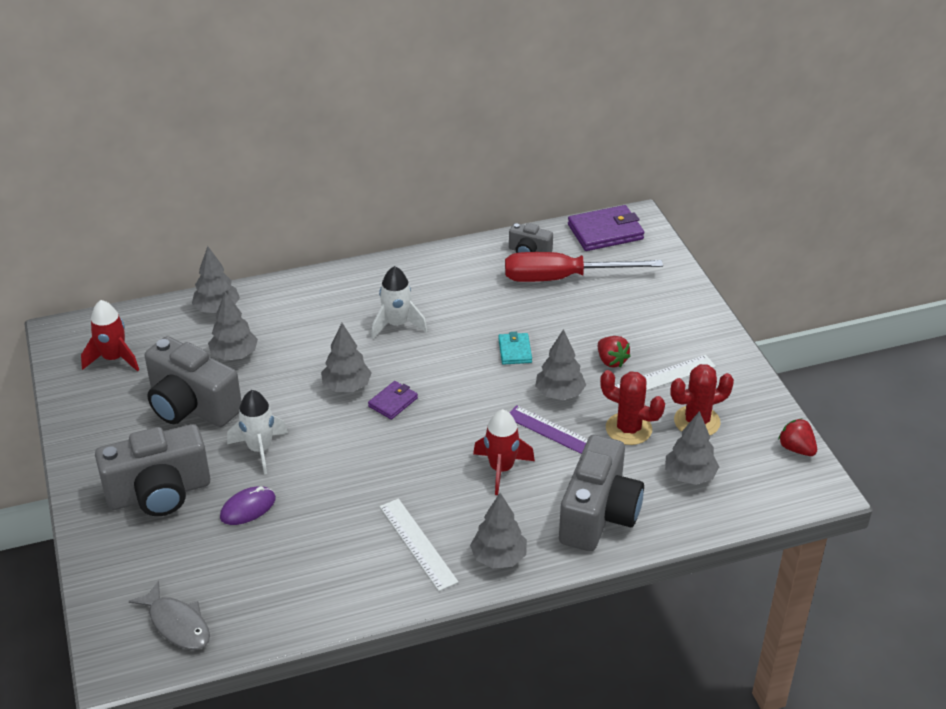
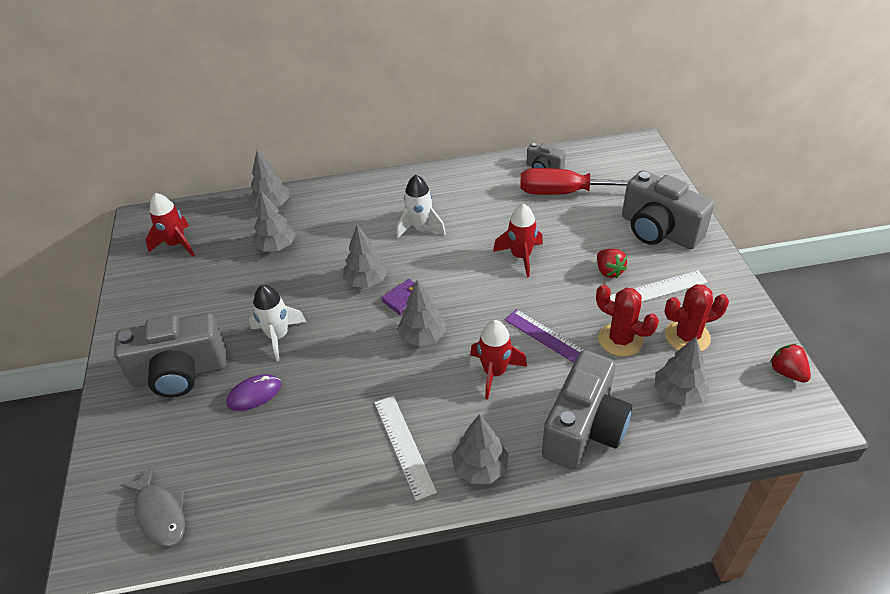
camera: 10 degrees right, 5 degrees up
(191, 406) = (229, 291): grey camera -> grey camera (658, 231)
(515, 351) = (521, 256): turquoise wallet -> red rocket
(559, 394) = (558, 300): grey tree -> grey tree (422, 337)
(605, 232) = (612, 154): purple wallet -> none

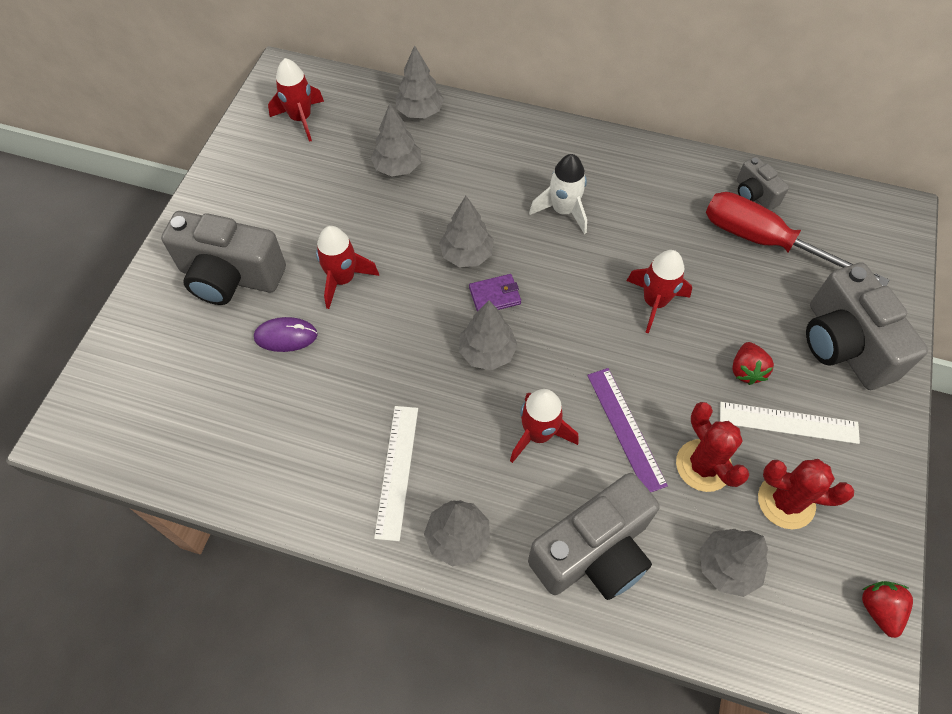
camera: 25 degrees right, 15 degrees up
(160, 513) = (139, 422): grey fish -> none
(278, 336) = (343, 279): white rocket -> red rocket

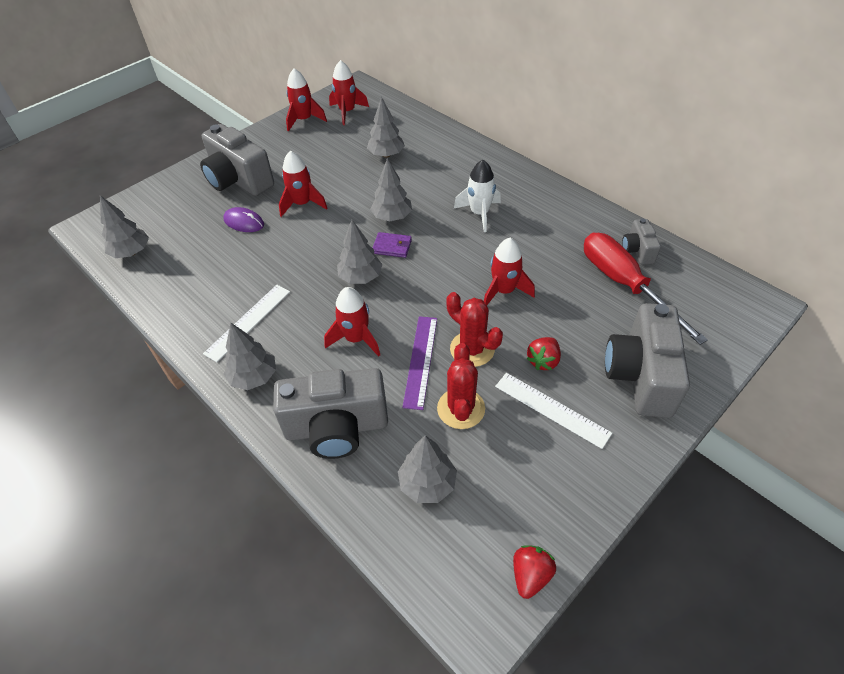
camera: 30 degrees right, 10 degrees down
(251, 151) = (304, 120): none -> red rocket
(420, 112) = (425, 129): grey tree -> grey tree (131, 252)
(786, 501) = (508, 461): red cactus -> red cactus (472, 349)

